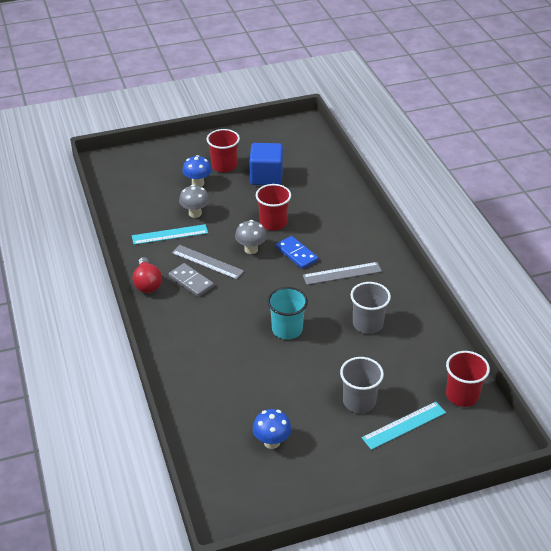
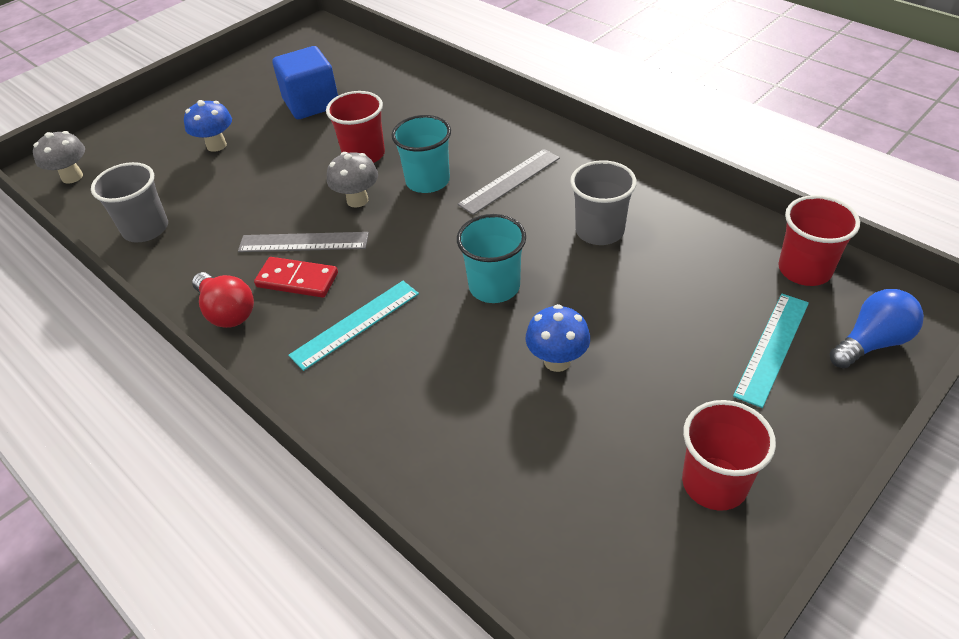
camera: 25 degrees left, 5 degrees up
(170, 234) = (218, 227): turquoise ruler -> turquoise ruler (355, 324)
(191, 282) = (297, 280): grey domino -> red domino
(195, 213) = (239, 185): grey mushroom -> grey mushroom (72, 177)
(224, 166) = (241, 111): red cup -> red cup (714, 483)
(272, 442) = (610, 472): blue mushroom -> blue mushroom (557, 361)
(296, 254) = (427, 181): blue domino -> turquoise cup
(359, 401) = (682, 343): grey cup -> grey cup (146, 229)
(460, 447) = (871, 342): none -> blue light bulb

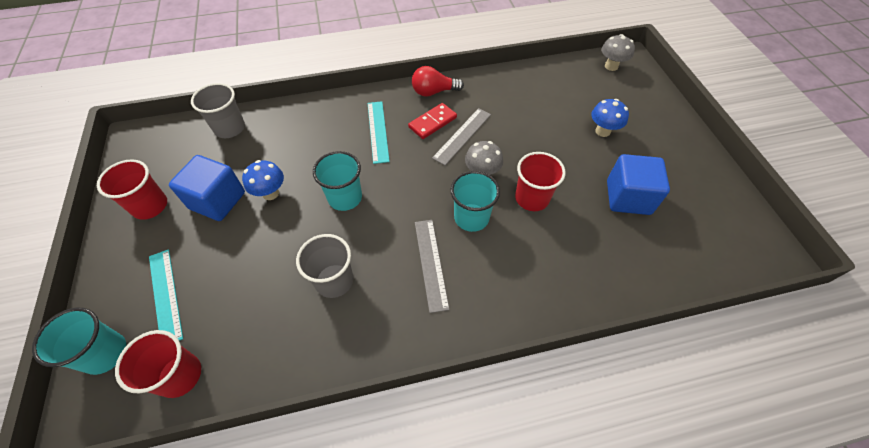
camera: 120 degrees right, 10 degrees up
(146, 229) = (531, 82): grey cup -> grey cup (230, 128)
(624, 408) = (217, 201): none -> blue cube
(871, 342) = (105, 353): blue light bulb -> turquoise cup

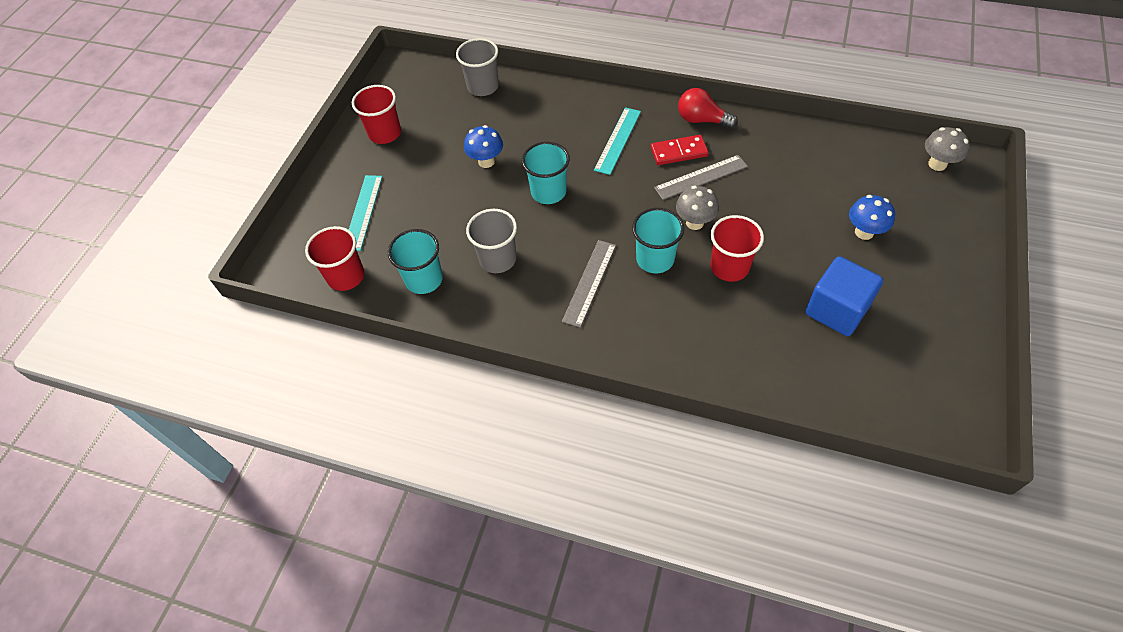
camera: 35 degrees right, 0 degrees up
(105, 353) = (303, 236): turquoise cup -> turquoise cup (424, 279)
(217, 201) = (439, 150): blue cube -> none

